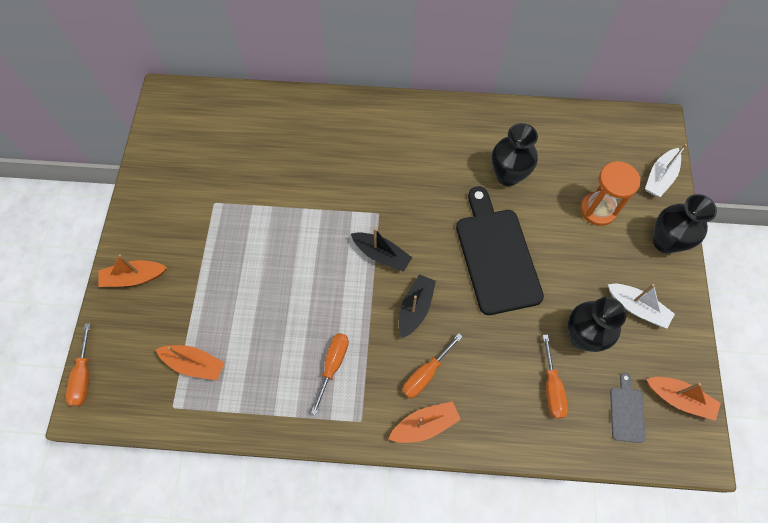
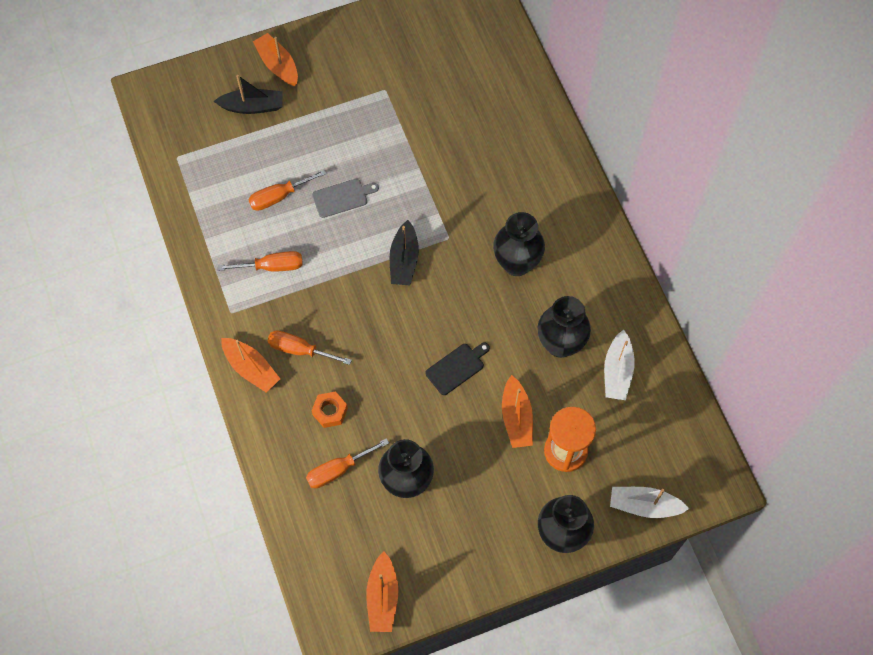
camera: 65 degrees right, 0 degrees up
(83, 376) = (172, 76): orange screwdriver -> orange screwdriver (279, 196)
(194, 364) = (221, 154): orange boat -> orange boat (516, 418)
(415, 308) = (362, 314): black boat -> black boat (252, 106)
(425, 175) = (516, 263): none -> black vase
(495, 372) = (330, 411): none -> orange nut
(496, 256) = (456, 367): black cutting board -> black cutting board, size x0.45
(626, 411) = (346, 549): grey cutting board -> grey cutting board (342, 197)
(637, 308) = (465, 527): white boat -> white boat (617, 371)

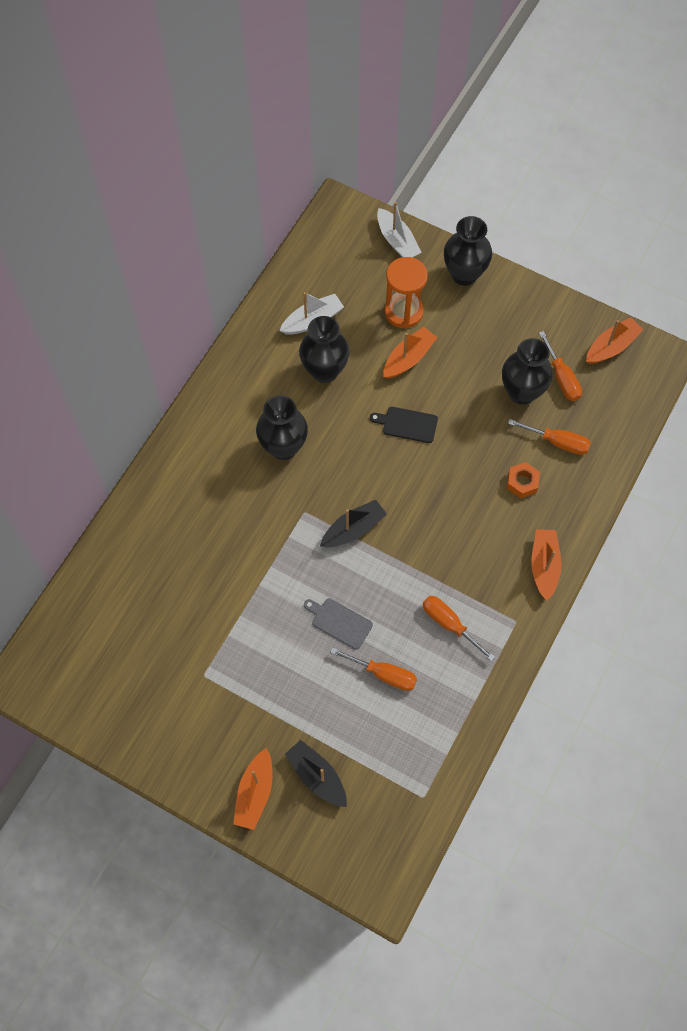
camera: 130 degrees left, 0 degrees up
(300, 350) = (496, 544): orange screwdriver -> orange screwdriver (561, 378)

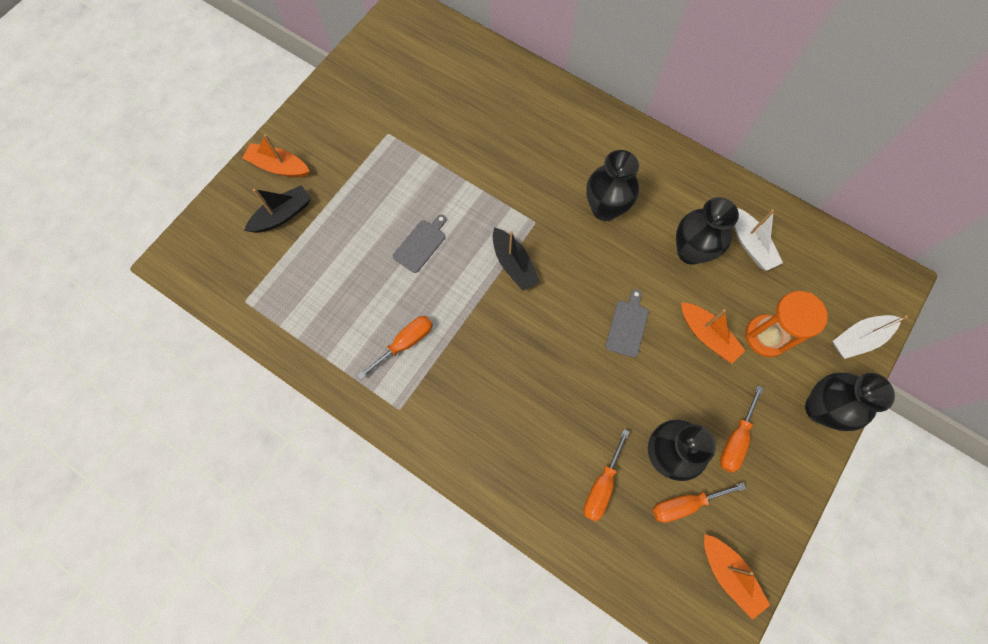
camera: 95 degrees right, 5 degrees up
(384, 674) = (365, 278): orange screwdriver -> orange screwdriver (735, 439)
(407, 424) = (627, 326): black cutting board -> grey cutting board
(522, 482) = (554, 438): orange nut -> none
(544, 566) = (456, 447): orange boat -> none

